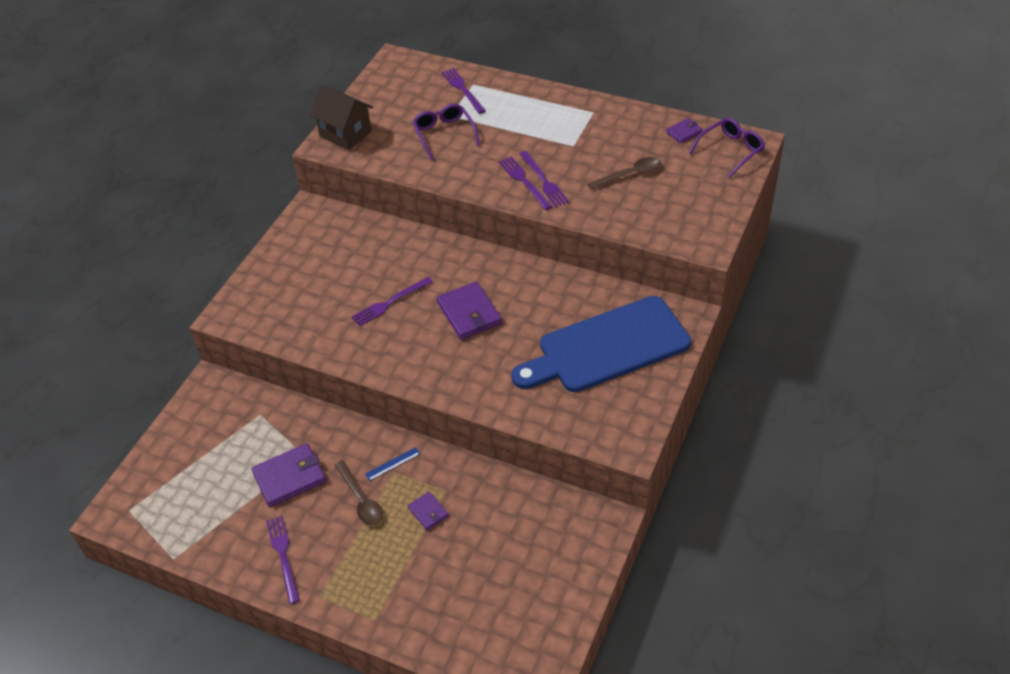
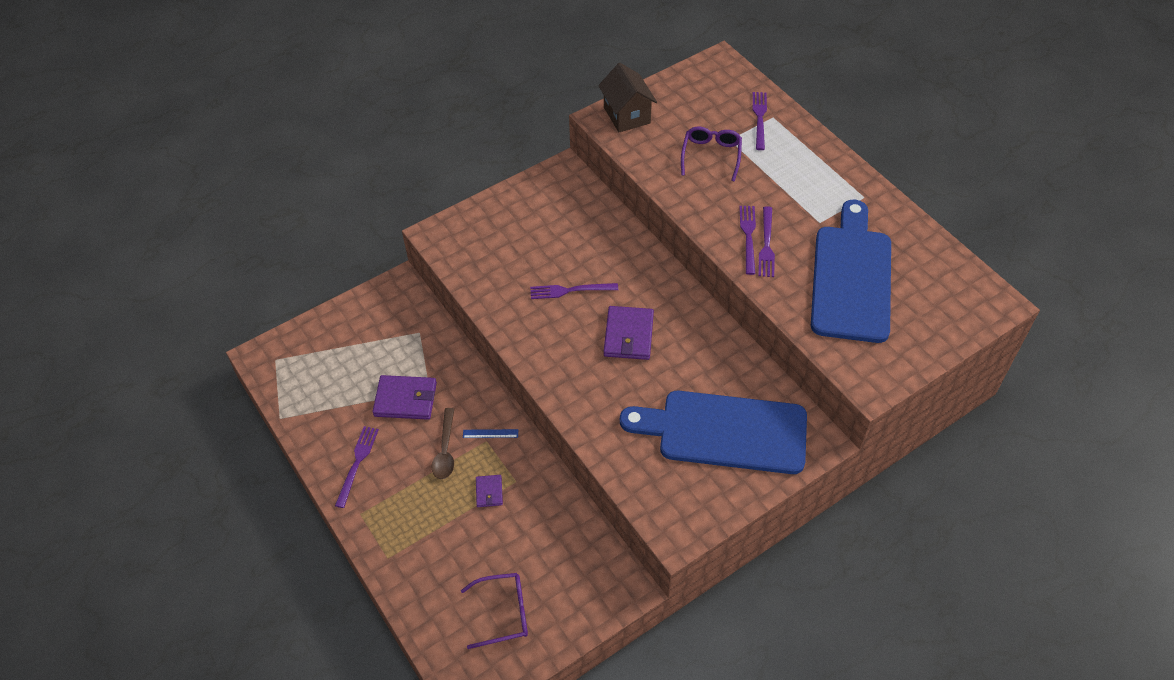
camera: 30 degrees right, 5 degrees up
(630, 174) = (851, 277): brown spoon -> blue cutting board
(684, 132) = (937, 259): purple wallet -> none
(730, 151) = (968, 301): purple glasses -> purple glasses (503, 613)

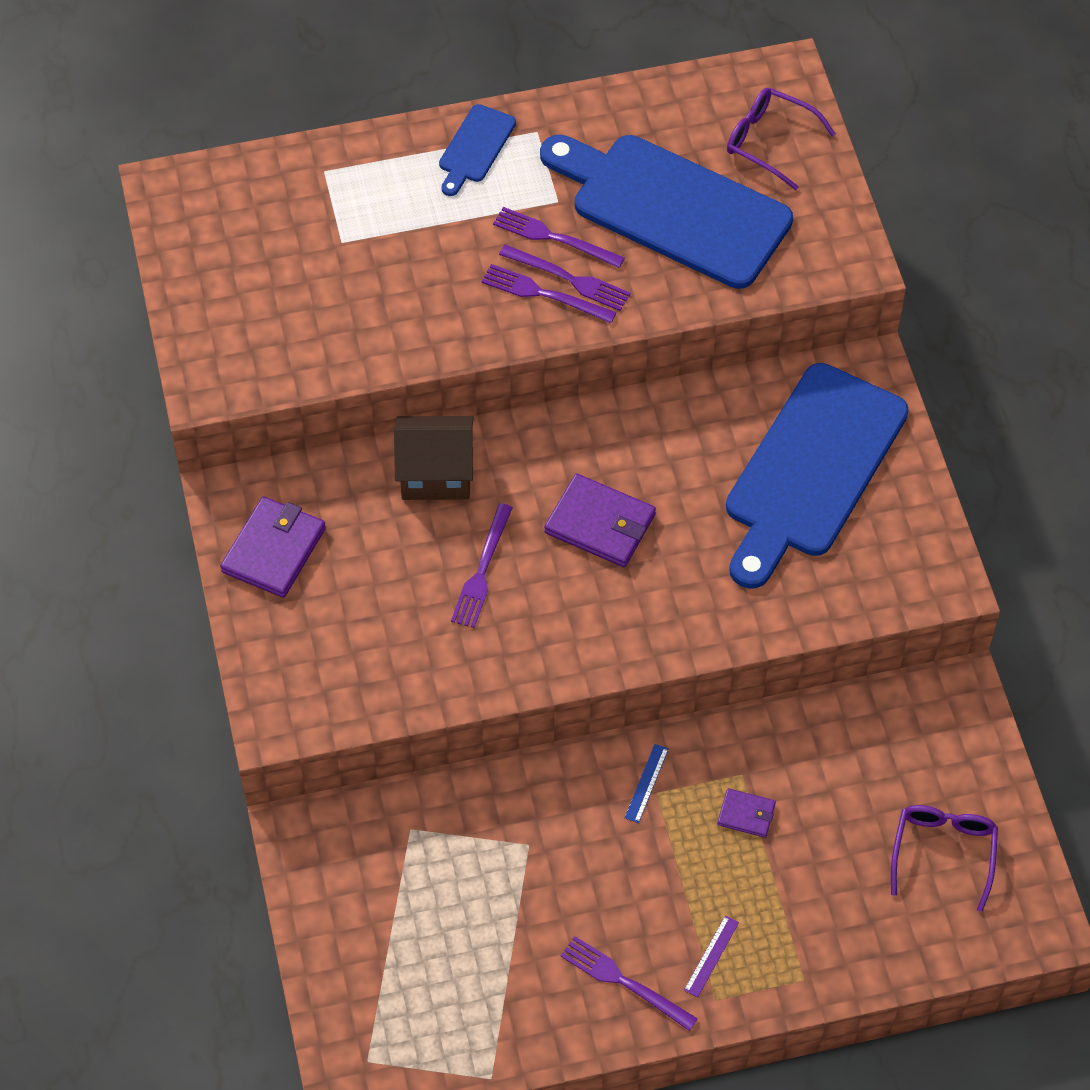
camera: 70 degrees left, 5 degrees up
(387, 503) = (711, 956): none -> purple ruler
(405, 399) = (534, 883): purple wallet -> purple wallet (274, 550)
(445, 450) = (651, 853): brown spoon -> none
(627, 115) = (217, 353): brown house -> brown house (436, 474)
(711, 156) = (363, 278): purple glasses -> purple glasses (770, 142)
(759, 118) = (318, 188): purple fork -> purple fork (554, 238)
(833, 173) = (475, 147): none -> blue cutting board

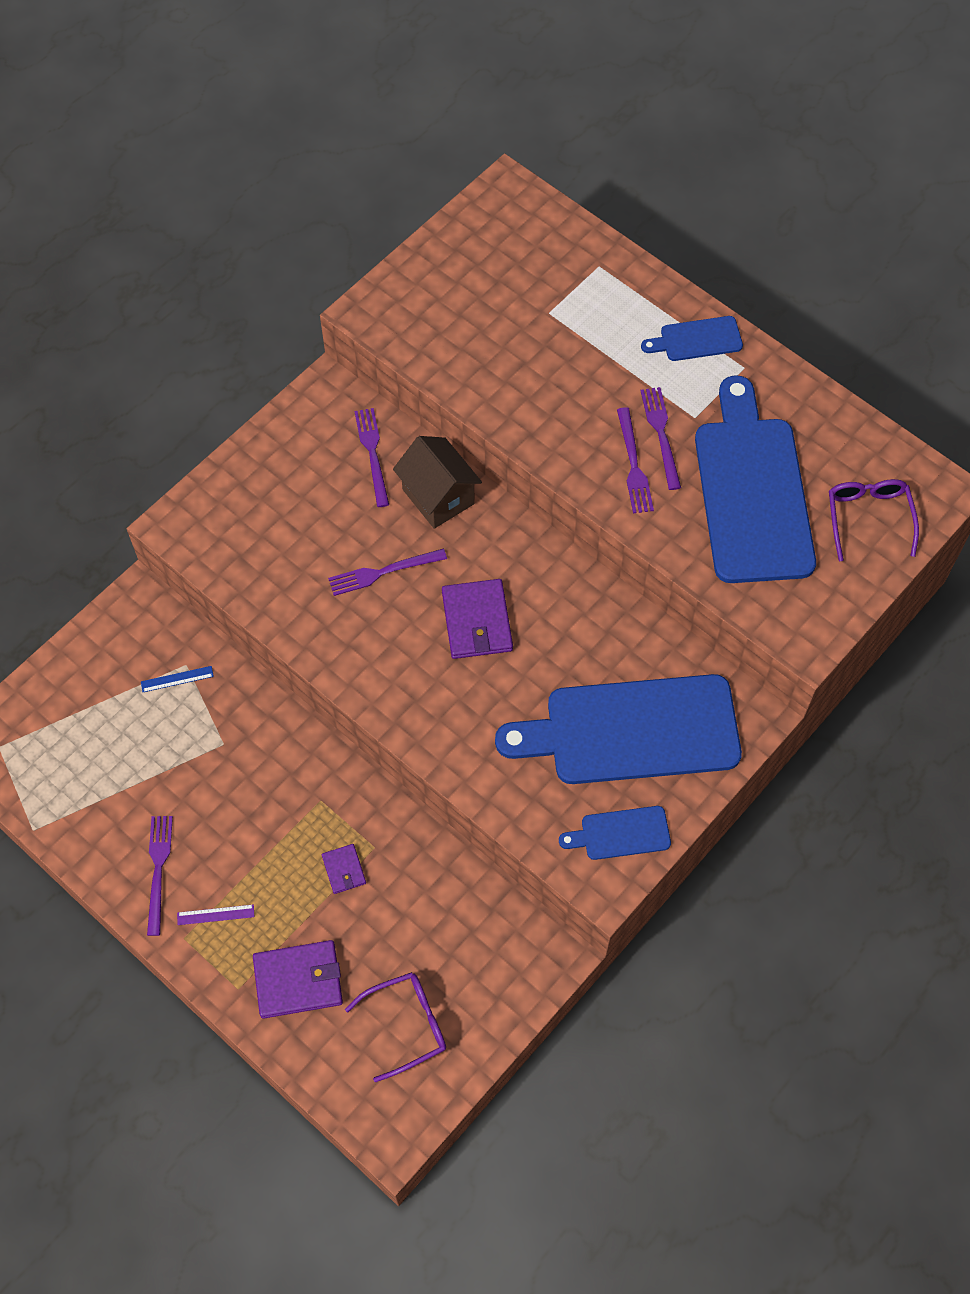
camera: 55 degrees right, 5 degrees up
(274, 550) = (306, 441): purple wallet -> purple wallet (298, 980)
(544, 294) = (607, 458): purple fork -> purple fork (372, 454)
(646, 783) = (323, 789): blue ruler -> blue ruler (177, 679)
(907, 541) = (620, 834): none -> blue cutting board

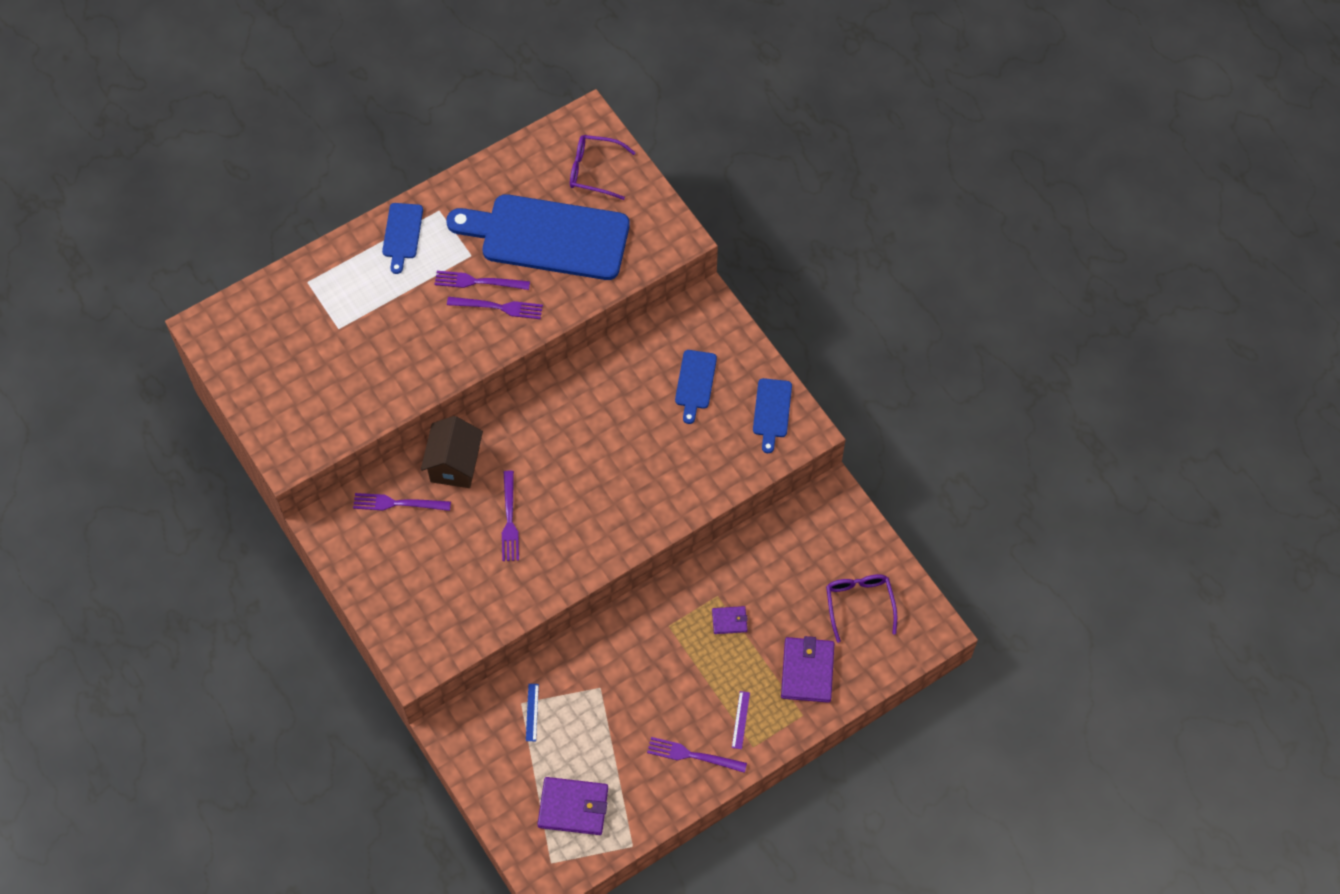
camera: 75 degrees left, 0 degrees up
(438, 497) = (455, 464): brown house -> brown house turned 60 degrees counterclockwise
(477, 621) = (574, 463): purple wallet -> purple wallet (573, 807)
(632, 731) = (695, 383): blue cutting board -> blue cutting board, size x0.44

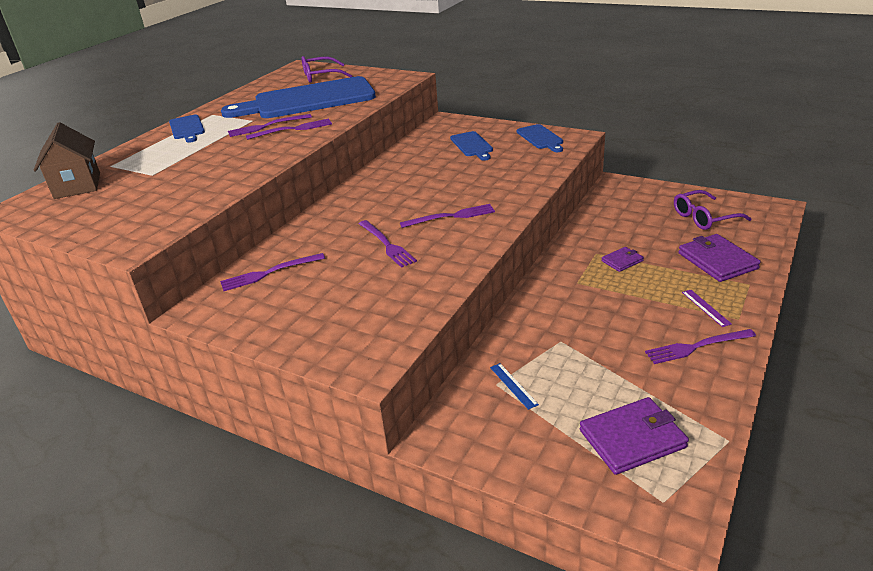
camera: 25 degrees left, 30 degrees down
(455, 464) = (310, 236): brown house -> brown house (77, 185)
(587, 508) = (451, 216): none -> purple fork
(859, 604) = (704, 217): purple glasses -> purple glasses turned 75 degrees counterclockwise

